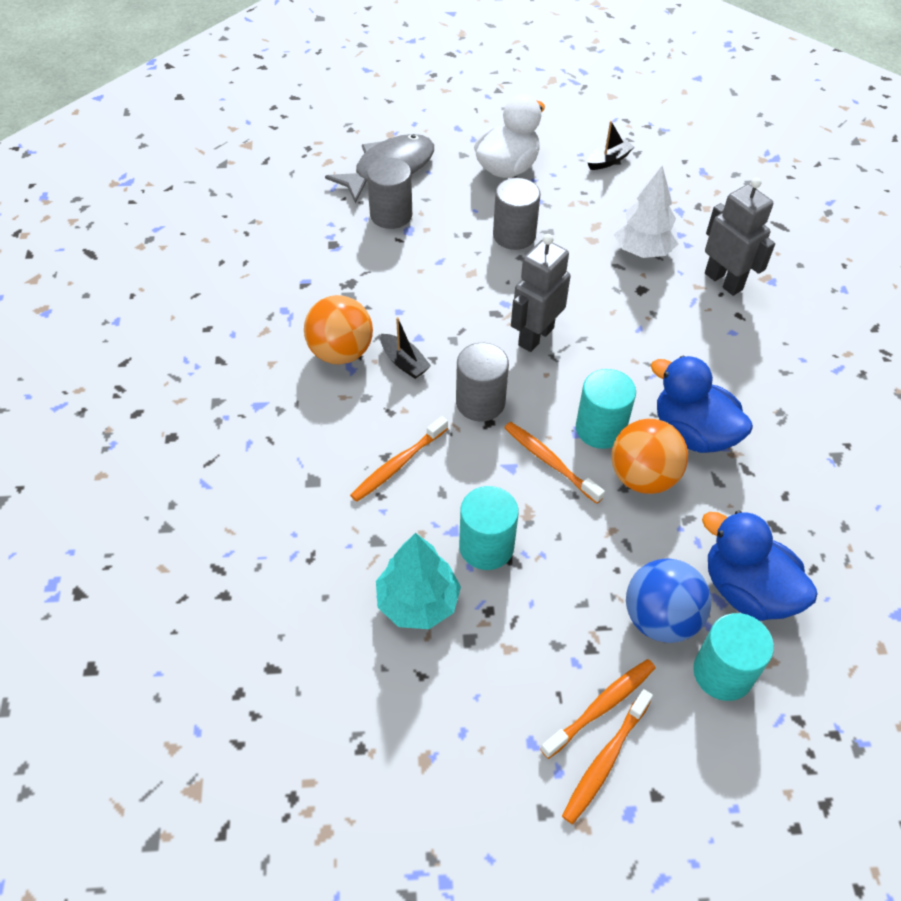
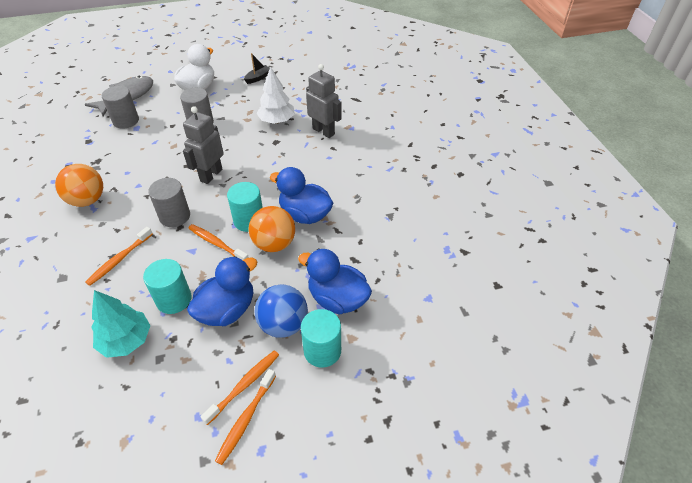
camera: 10 degrees left, 5 degrees down
(404, 362) = (128, 200): black boat -> none
(570, 578) = (227, 310): none -> blue duck

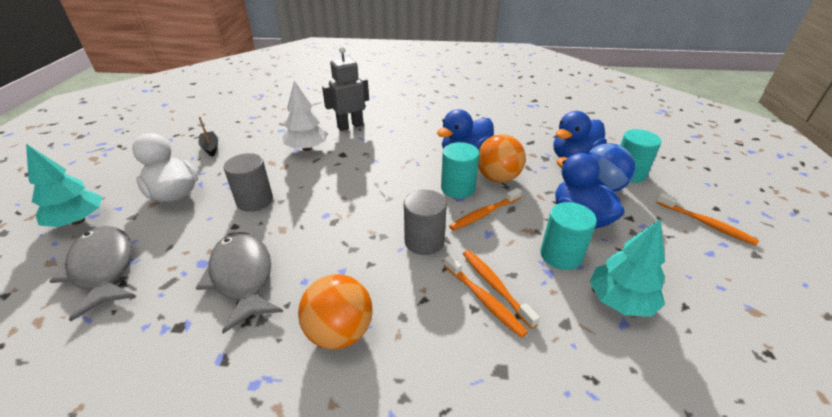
camera: 70 degrees left, 10 degrees down
(126, 121) = (171, 274): grey cylinder -> none
(126, 147) = (242, 277): none -> grey fish
(164, 69) = (78, 220): none -> turquoise tree
(211, 175) = (366, 204): grey robot -> none
(244, 385) = (670, 219): orange toothbrush -> orange toothbrush (495, 286)

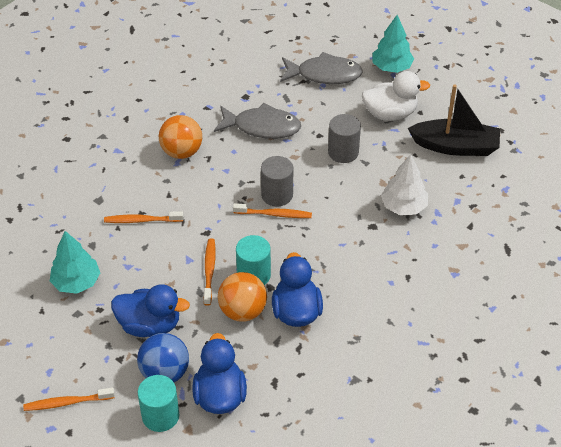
camera: 125 degrees right, 10 degrees up
(210, 147) = (455, 146): black boat -> black boat, size x2.18
(350, 126) = (425, 254): grey robot -> none
(424, 241) = (214, 221): grey cylinder -> grey cylinder (277, 195)
(495, 286) = (145, 232): orange toothbrush -> orange toothbrush (274, 214)
(561, 255) = (133, 283): turquoise cylinder -> none

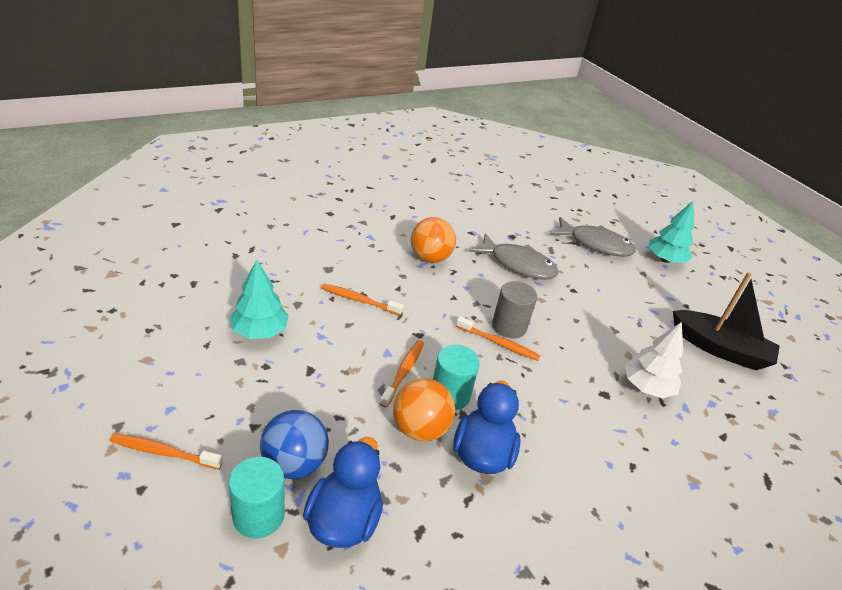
camera: 15 degrees right, 10 degrees down
(150, 325) = (308, 403): blue duck -> none
(343, 152) = (593, 313): grey cylinder -> none
(390, 114) = (654, 296): white duck -> none

